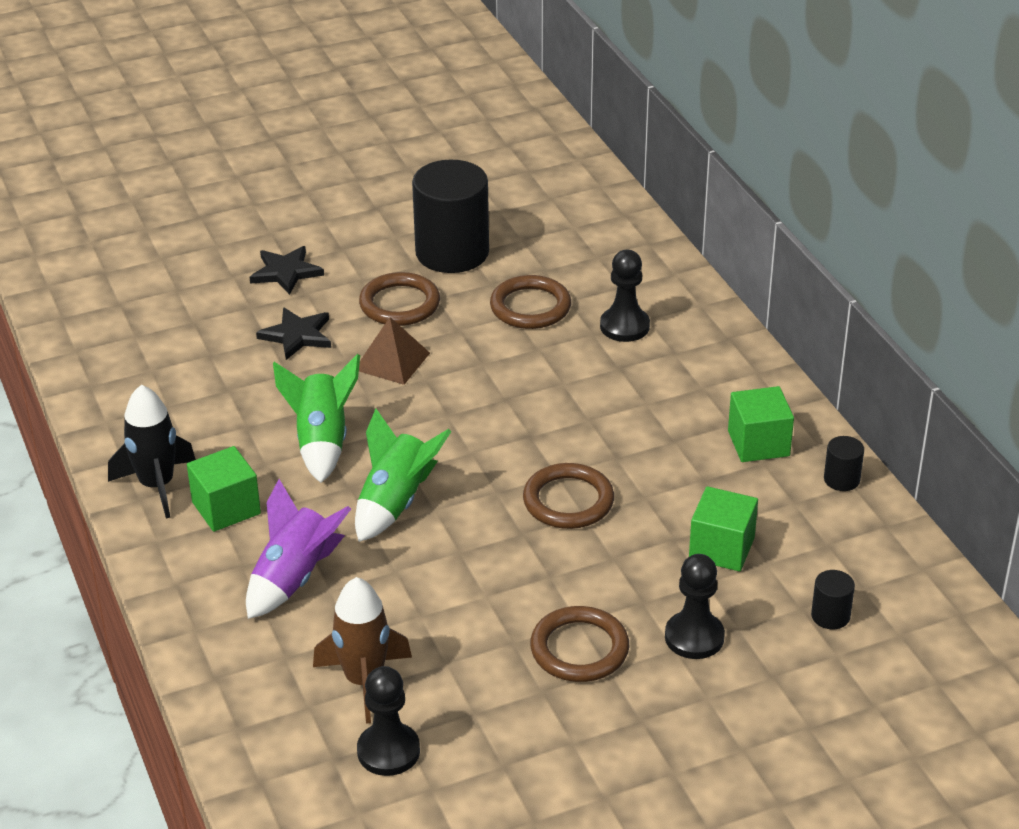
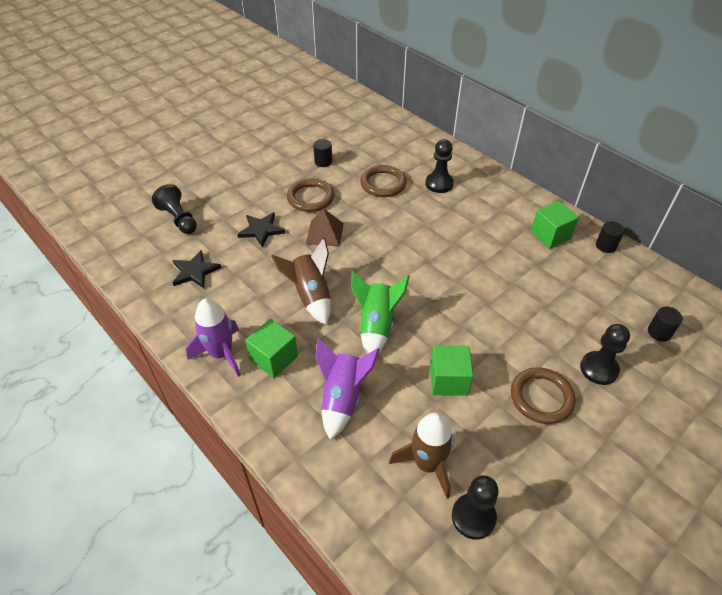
camera: 20 degrees left, 10 degrees up
(157, 485) = (221, 354): black rocket -> purple rocket
(181, 293) = (179, 219): none -> black pawn
(286, 272) = (235, 193): black star -> black star (195, 271)
(322, 442) = (310, 296): green rocket -> brown rocket
(452, 252) = (323, 162): black cylinder -> black cylinder, size x0.43
(568, 501) = (474, 297): brown ring -> none
(721, 548) = (574, 305): green cube -> green cube (448, 380)

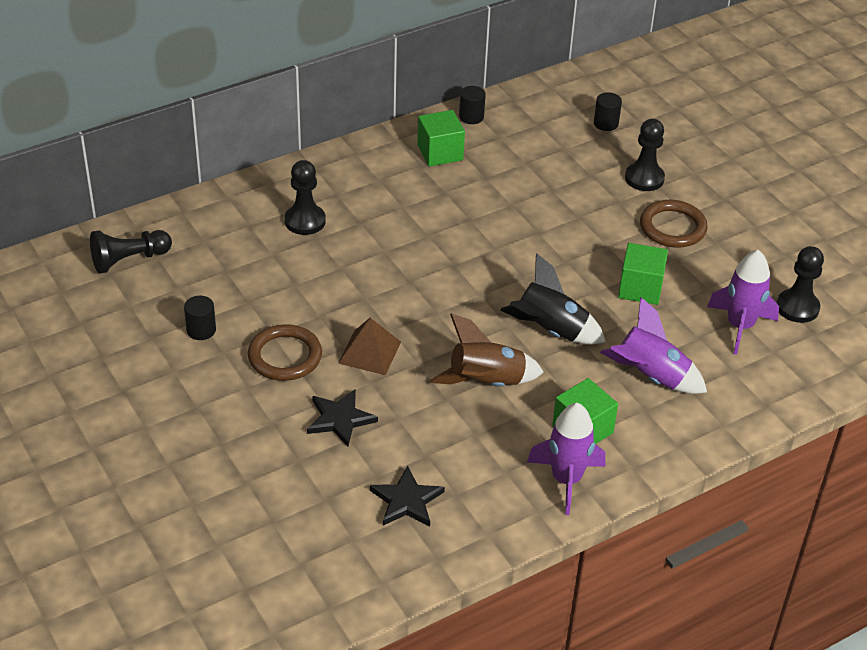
camera: 80 degrees left, 5 degrees down
(179, 219) = (279, 516): black pawn -> black pawn (129, 260)
(376, 325) = (550, 330): green rocket -> black rocket
(383, 183) = (282, 275): brown ring -> none
(427, 464) = (740, 326): brown rocket -> purple rocket

